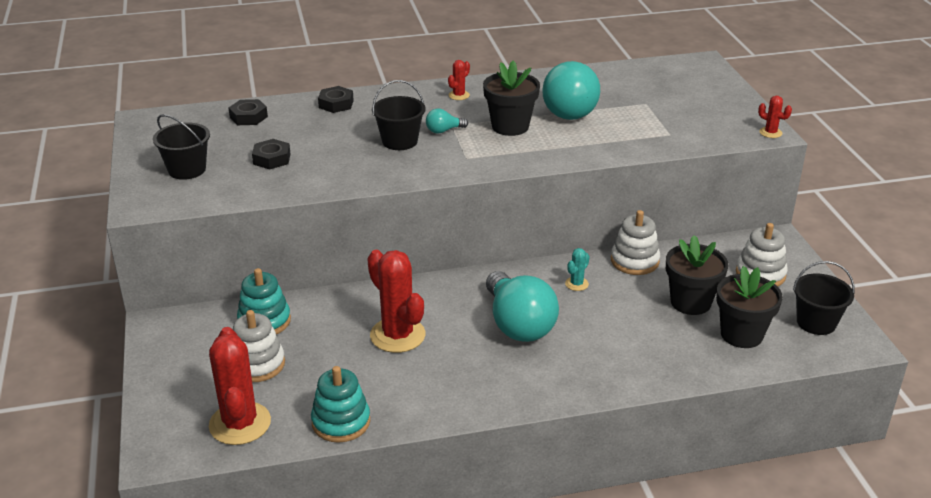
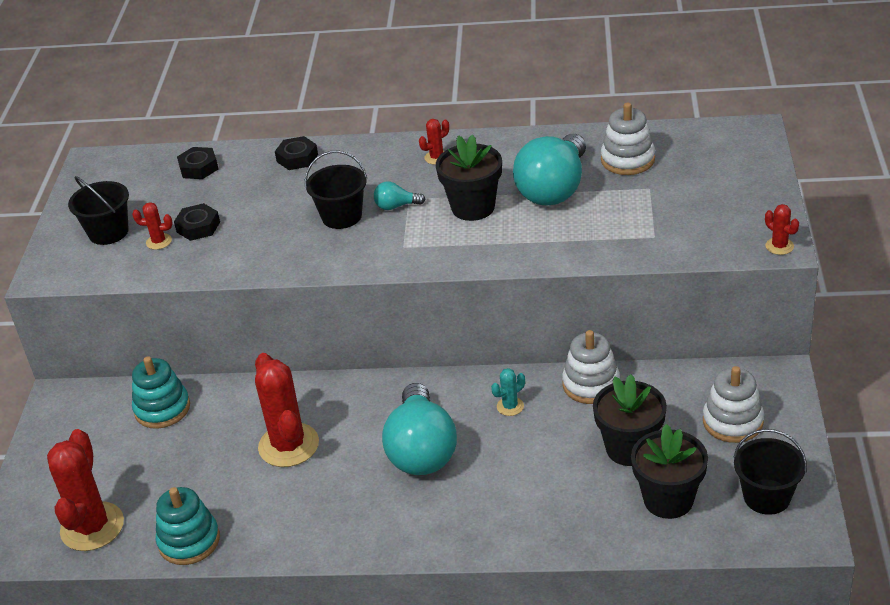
camera: 20 degrees right, 5 degrees up
(240, 172) = (159, 241): none -> red cactus
(257, 364) = (135, 460): white stacking toy -> white stacking toy (627, 160)

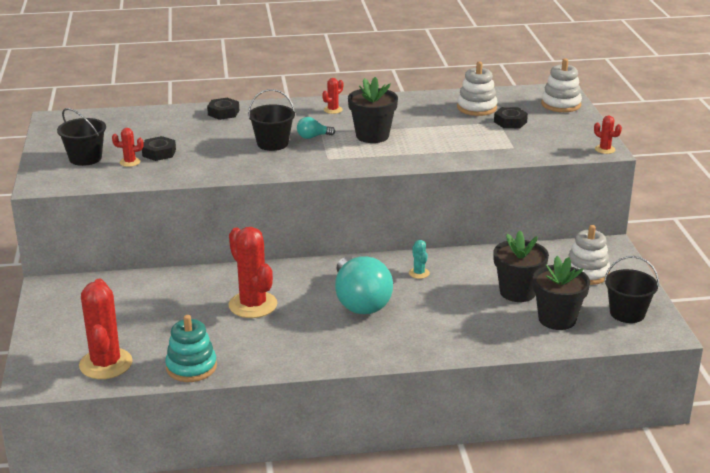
camera: 15 degrees left, 10 degrees down
(162, 409) = (140, 289): turquoise stacking toy -> none
(199, 168) = (145, 120): black nut -> black nut (510, 122)
(510, 406) = (419, 273): turquoise cactus -> turquoise cactus turned 60 degrees counterclockwise
(554, 189) = (429, 124): turquoise light bulb -> none
(591, 384) = (475, 257): white stacking toy -> white stacking toy (561, 104)

